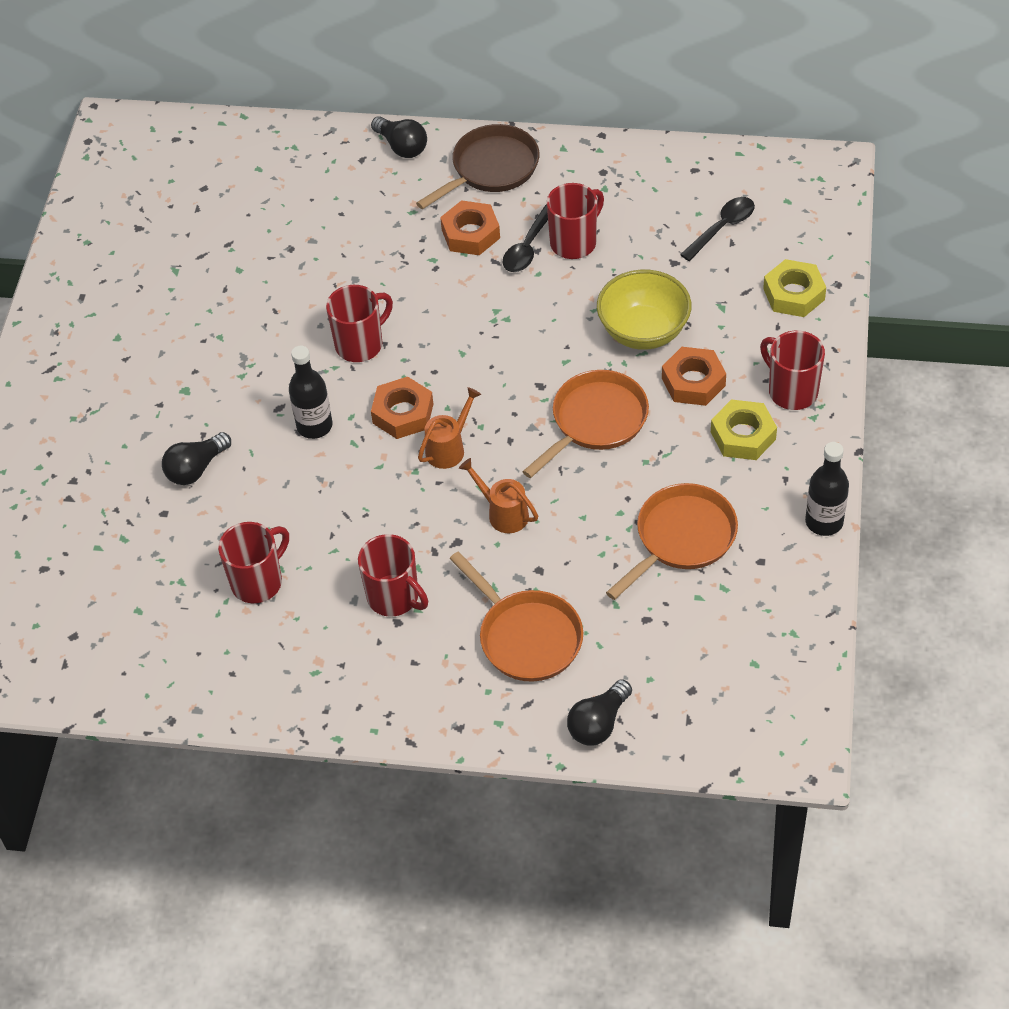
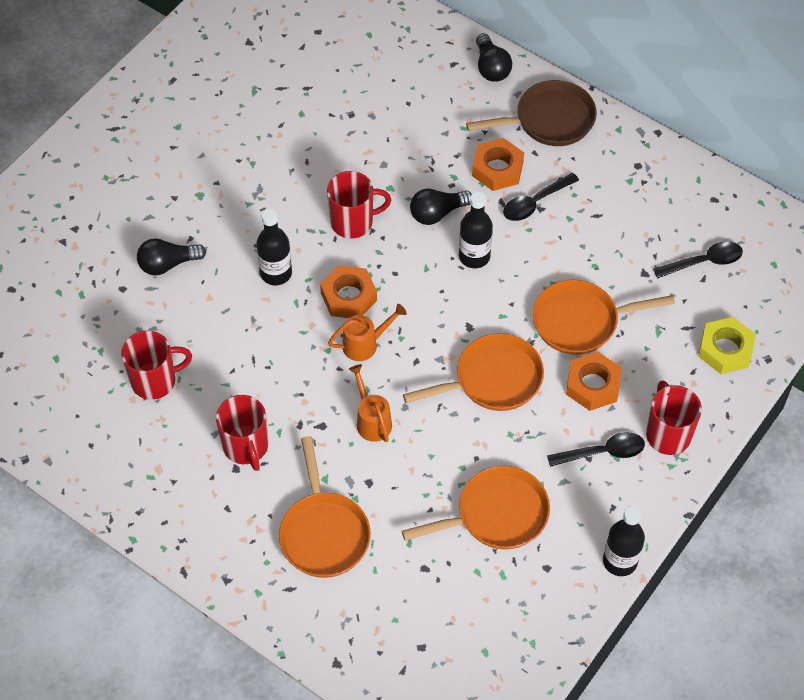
camera: 25 degrees right, 5 degrees up
(502, 321) = (474, 256): none -> black bottle
(574, 242) = (575, 216): red mug -> none
(598, 723) = (332, 635): black light bulb -> black light bulb (437, 213)
(643, 331) = (580, 321): yellow bowl -> orange pan
(743, 435) = (602, 452): yellow nut -> black spoon

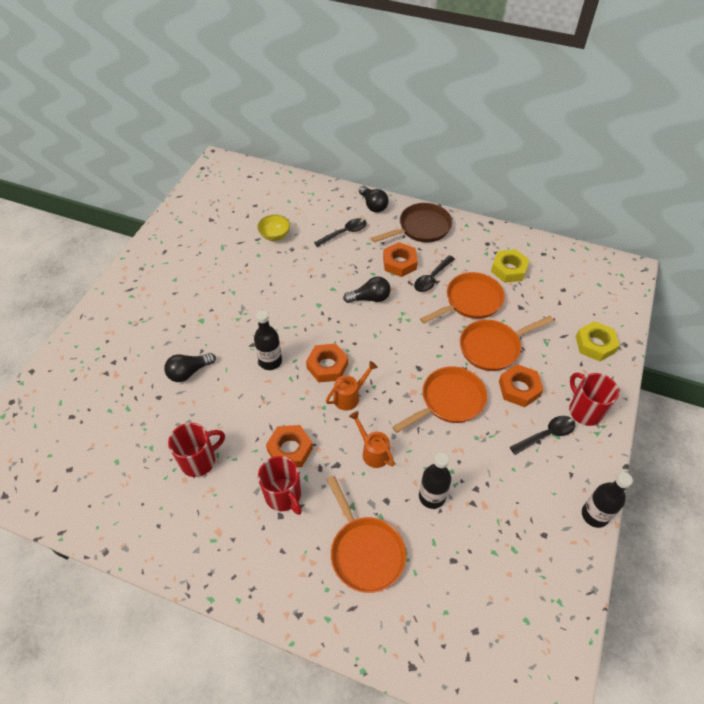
camera: 15 degrees left, 5 degrees down
(269, 393) = (290, 449): none -> orange nut
(333, 88) = (275, 236): none -> yellow bowl
(353, 222) = (314, 315): red mug -> none
(437, 213) = (370, 298): black light bulb -> black light bulb turned 150 degrees counterclockwise
(474, 256) = (405, 320): black bottle -> black bottle (432, 497)
(496, 514) = (490, 502): orange pan -> orange pan (470, 301)
(652, 213) = (508, 269): none -> yellow nut
(704, 262) = (555, 292): black spoon -> black spoon (344, 233)

